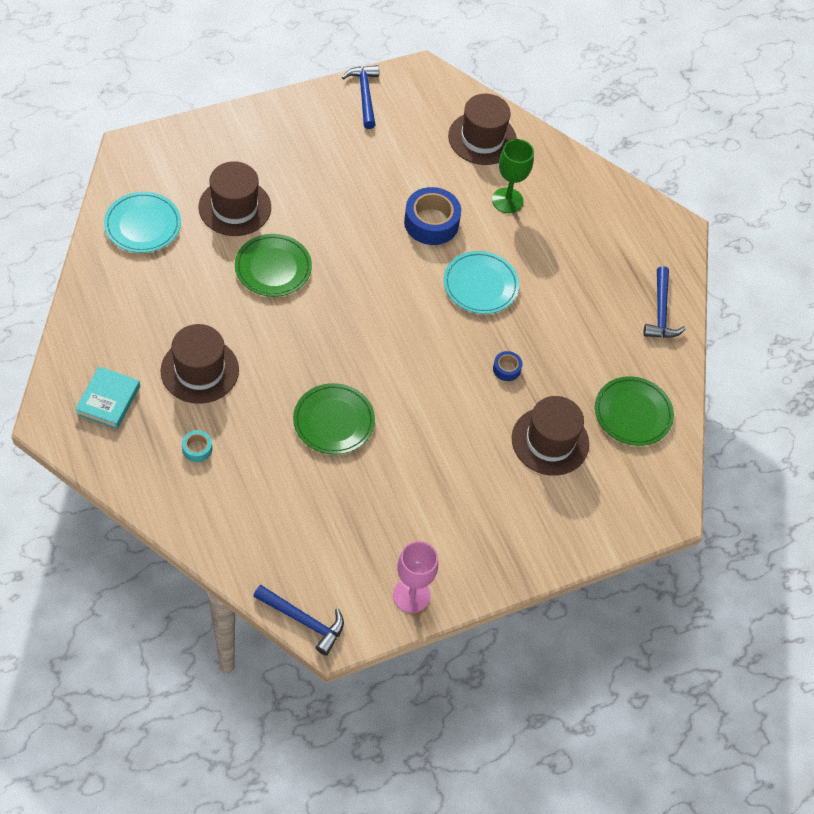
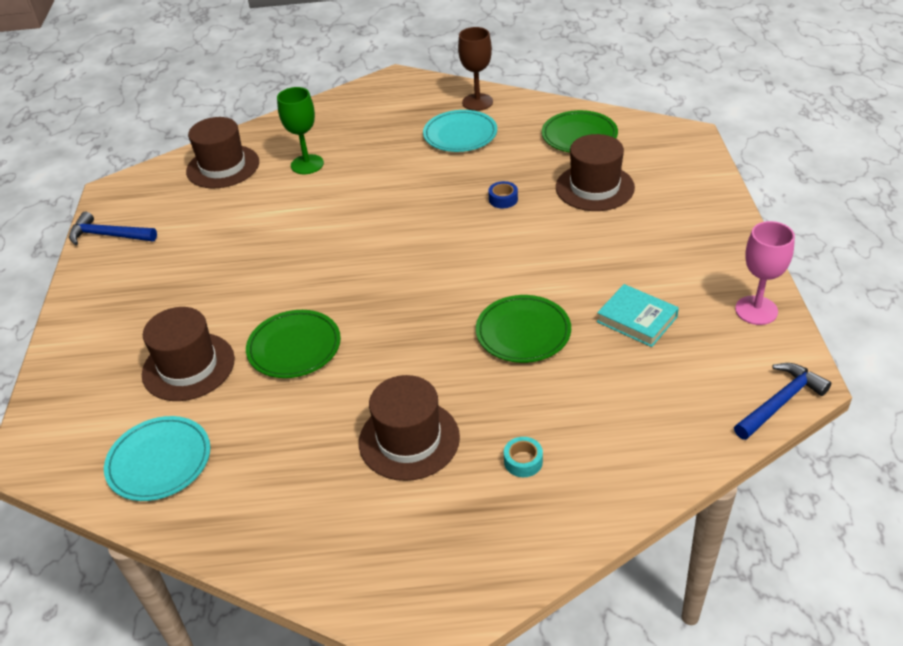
camera: 60 degrees left, 15 degrees down
(108, 400) = (418, 545): turquoise book -> turquoise book (637, 319)
(431, 222) = (303, 217): blue tape -> none
(480, 285) = (397, 198): turquoise plate -> turquoise plate (460, 135)
(661, 311) = (477, 102): blue hammer -> brown goblet

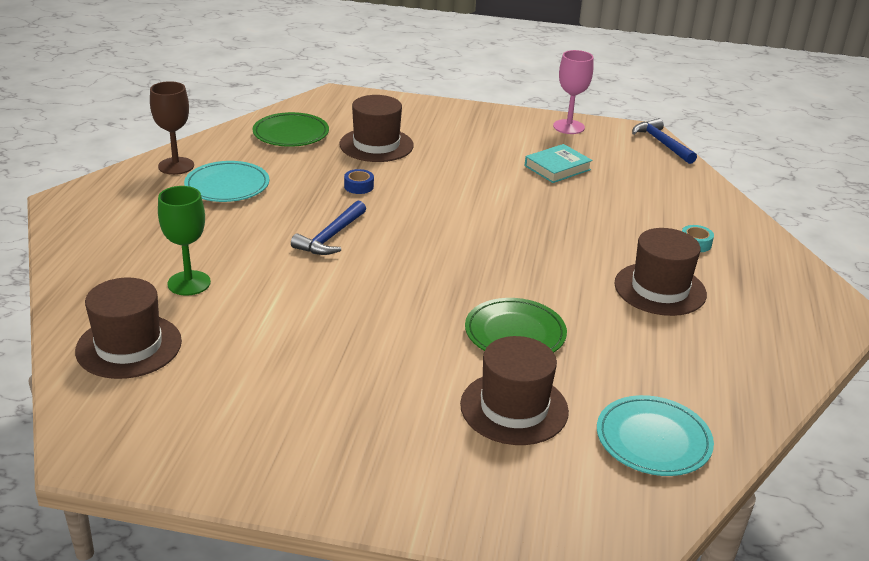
camera: 80 degrees left, 10 degrees down
(109, 235) = (205, 462): blue hammer -> blue hammer (331, 237)
(523, 332) = (550, 214): green plate -> none

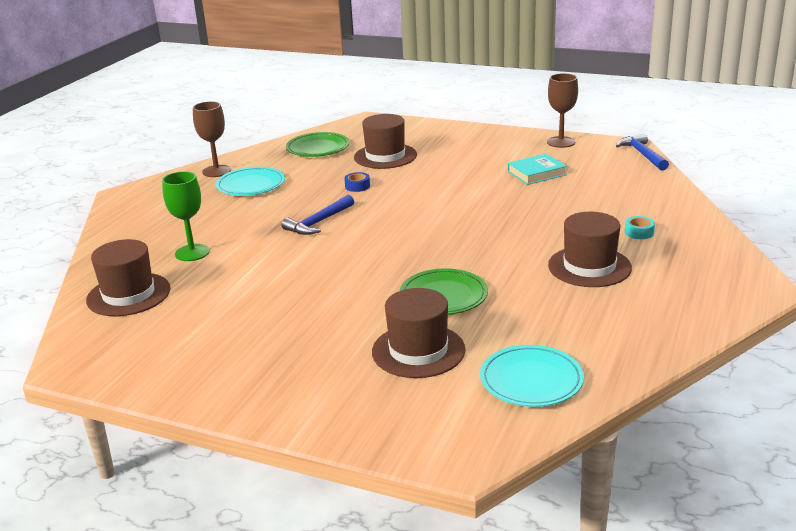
camera: 15 degrees right, 5 degrees down
(568, 127) = (561, 142): pink goblet -> brown goblet

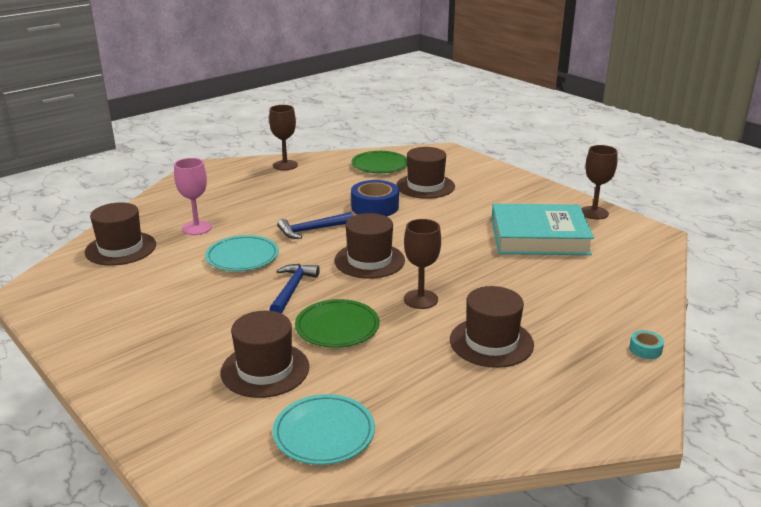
camera: 25 degrees right, 0 degrees up
(192, 253) = (197, 228): green goblet -> pink goblet
(251, 185) = (296, 184): turquoise plate -> turquoise plate (242, 257)
(357, 186) = (375, 207): blue tape -> blue tape, size x2.07
(407, 233) = (369, 260): none -> brown hat
(492, 251) = (420, 299): none -> brown goblet
(536, 173) = (539, 237): turquoise book -> turquoise book, size x1.95
(639, 232) = (574, 323): turquoise tape -> turquoise tape (645, 349)
(642, 154) = (662, 246): blue hammer -> blue hammer (292, 289)

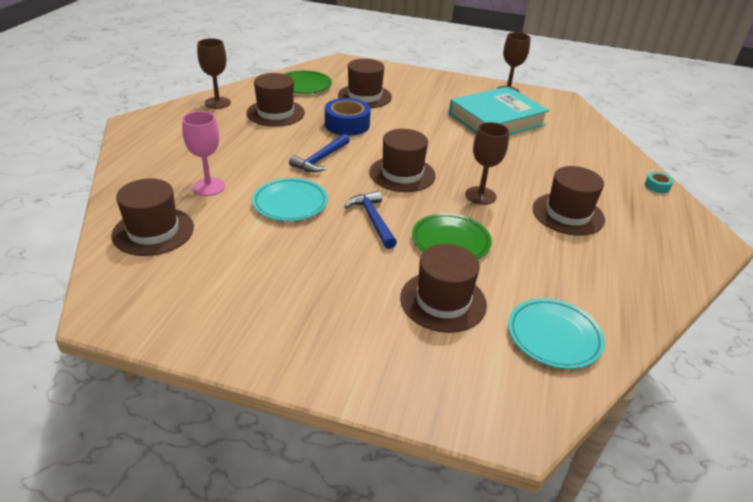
camera: 35 degrees left, 10 degrees up
(323, 183) = (275, 113): none -> brown hat

